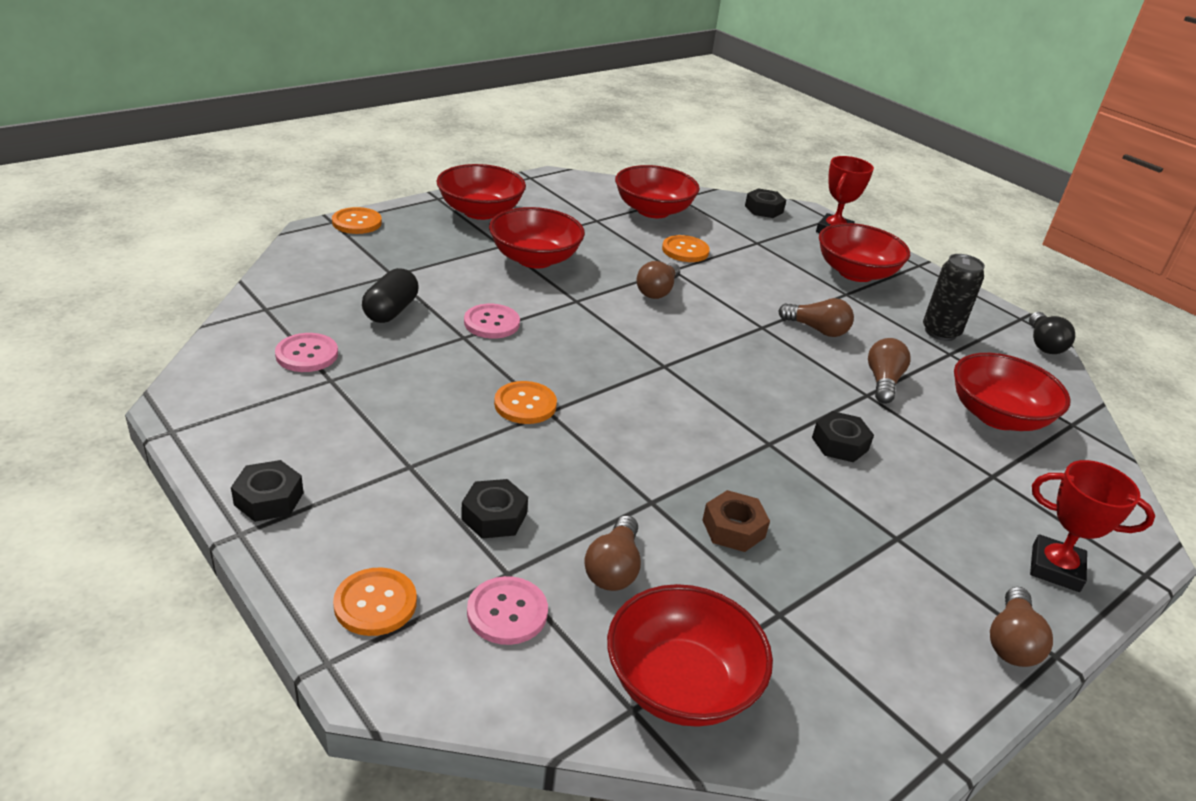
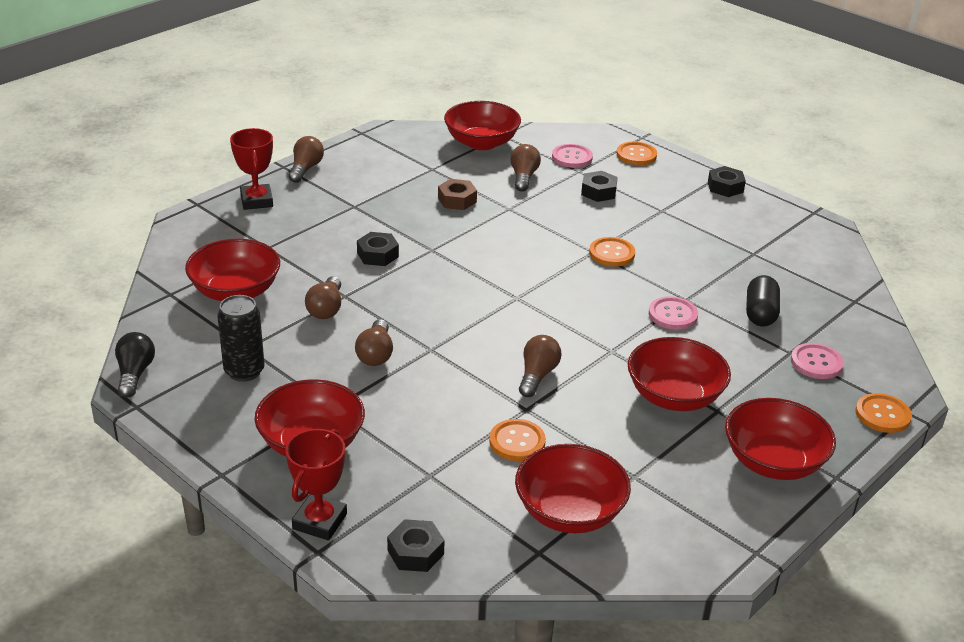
camera: 175 degrees right, 0 degrees up
(307, 354) = (787, 268): pink button -> pink button (816, 363)
(817, 329) = (375, 354): brown light bulb -> brown light bulb turned 105 degrees counterclockwise
(1055, 568) = (256, 201): red trophy -> red trophy turned 60 degrees clockwise

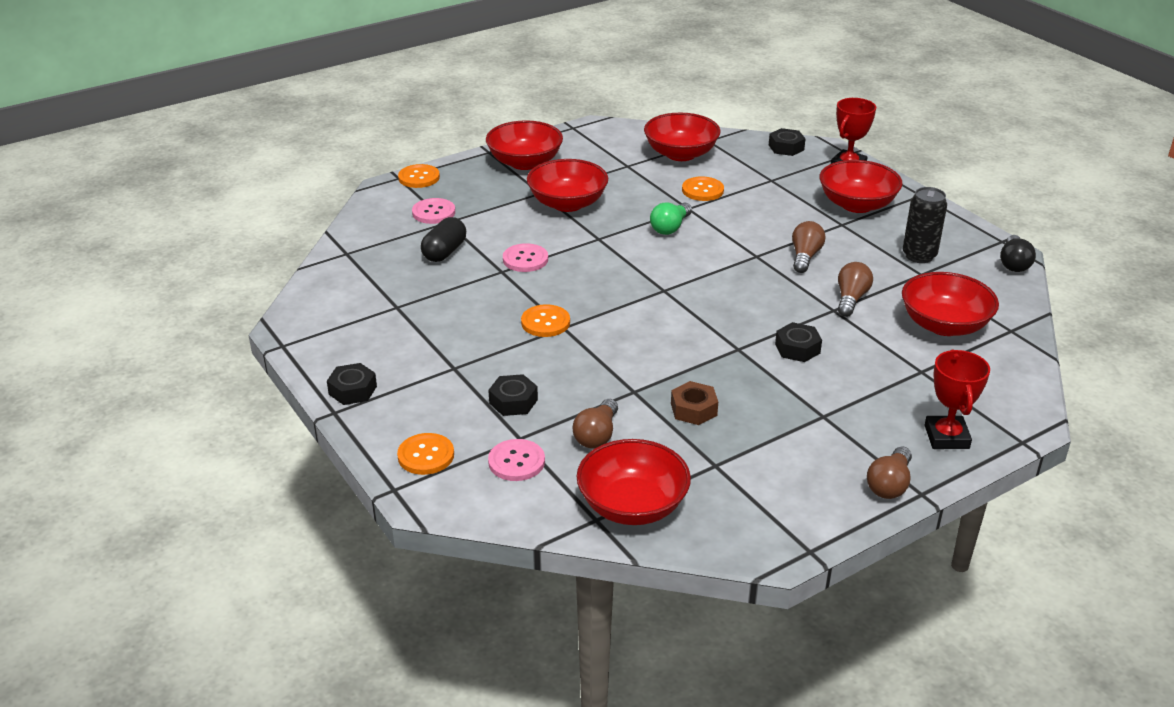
camera: 165 degrees left, 0 degrees up
(537, 375) = (670, 227): brown light bulb -> green light bulb

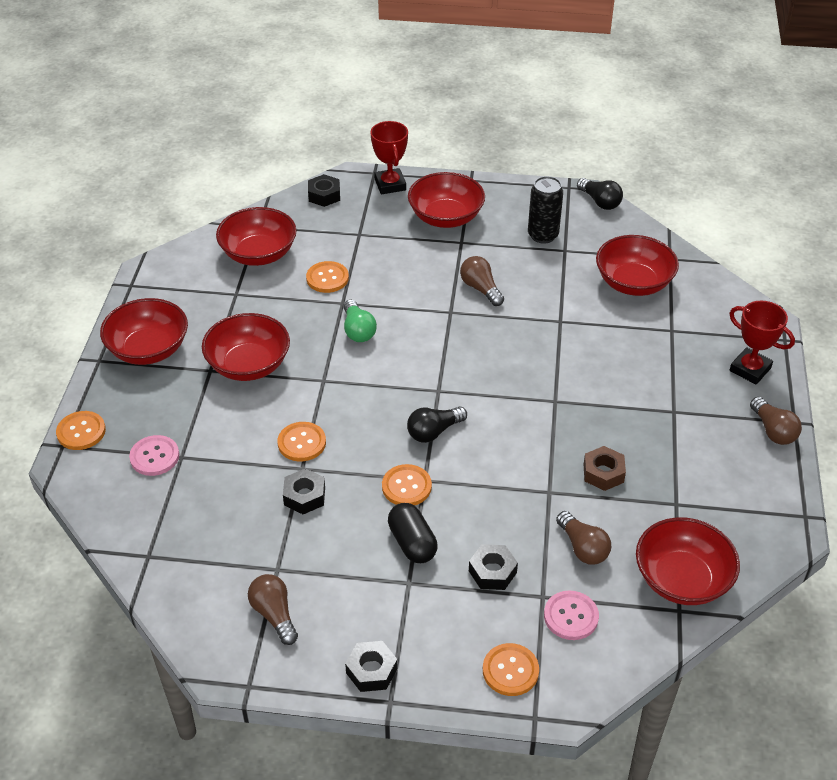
camera: 50 degrees left, 10 degrees up
(444, 252) = (228, 487): black capsule -> black capsule (412, 543)
(525, 259) = (302, 443): pink button -> orange button
(618, 308) = (434, 432): none -> black light bulb
(797, 348) = (586, 370): black nut -> black nut (304, 496)
(851, 299) = (557, 303): brown light bulb -> brown light bulb (274, 614)

